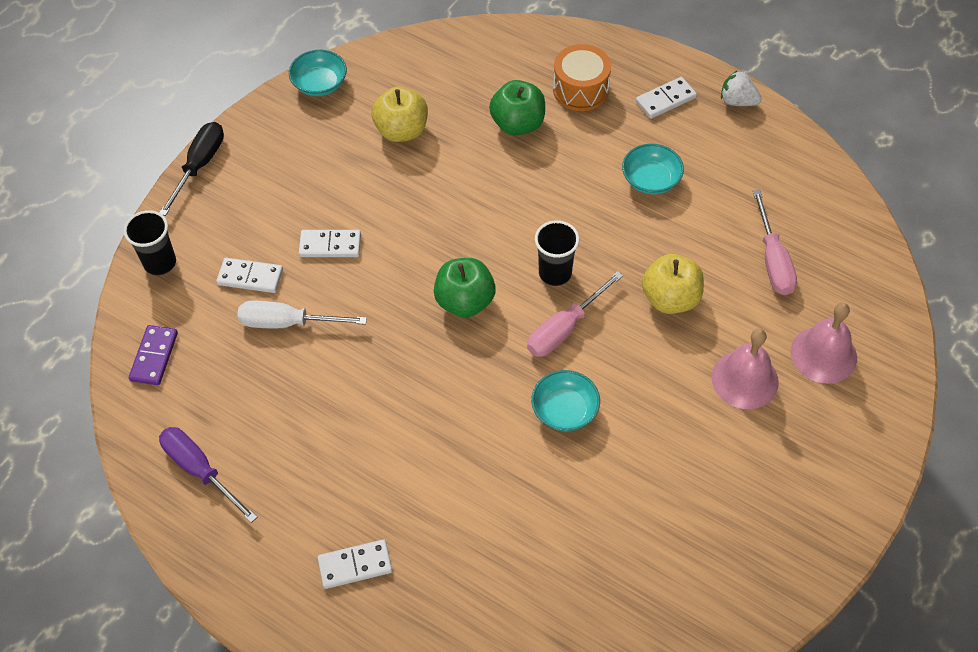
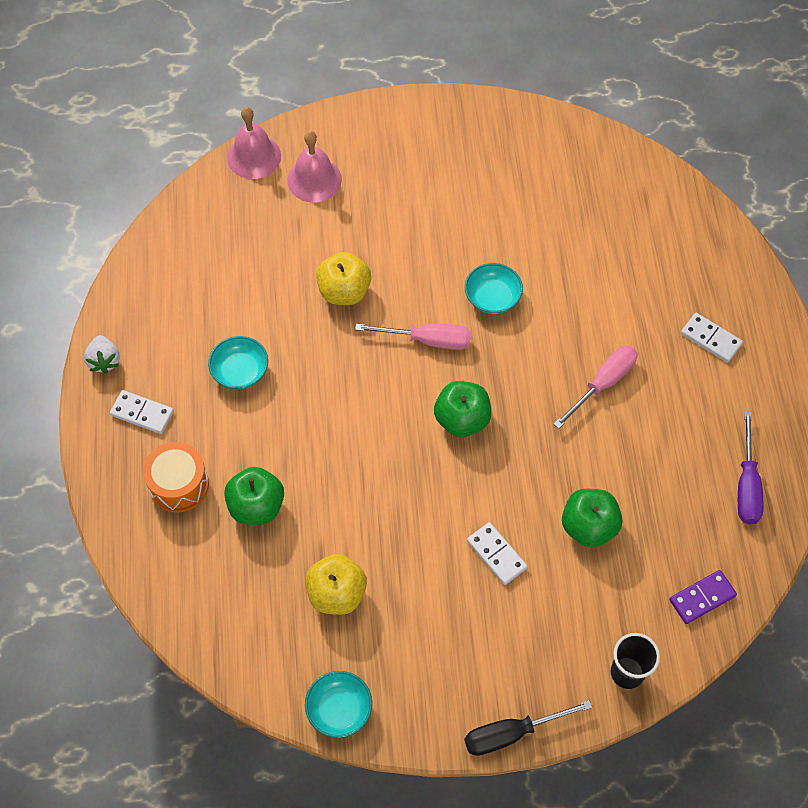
camera: 130 degrees left, 5 degrees up
(250, 277) = (576, 589): white domino -> none
(288, 323) = (588, 526): white screwdriver -> green apple
(555, 273) = (385, 378): black cup -> none
(745, 379) = (374, 211): pink bell -> pink bell (254, 156)
(773, 260) = (255, 250): pink screwdriver -> pink screwdriver (603, 384)

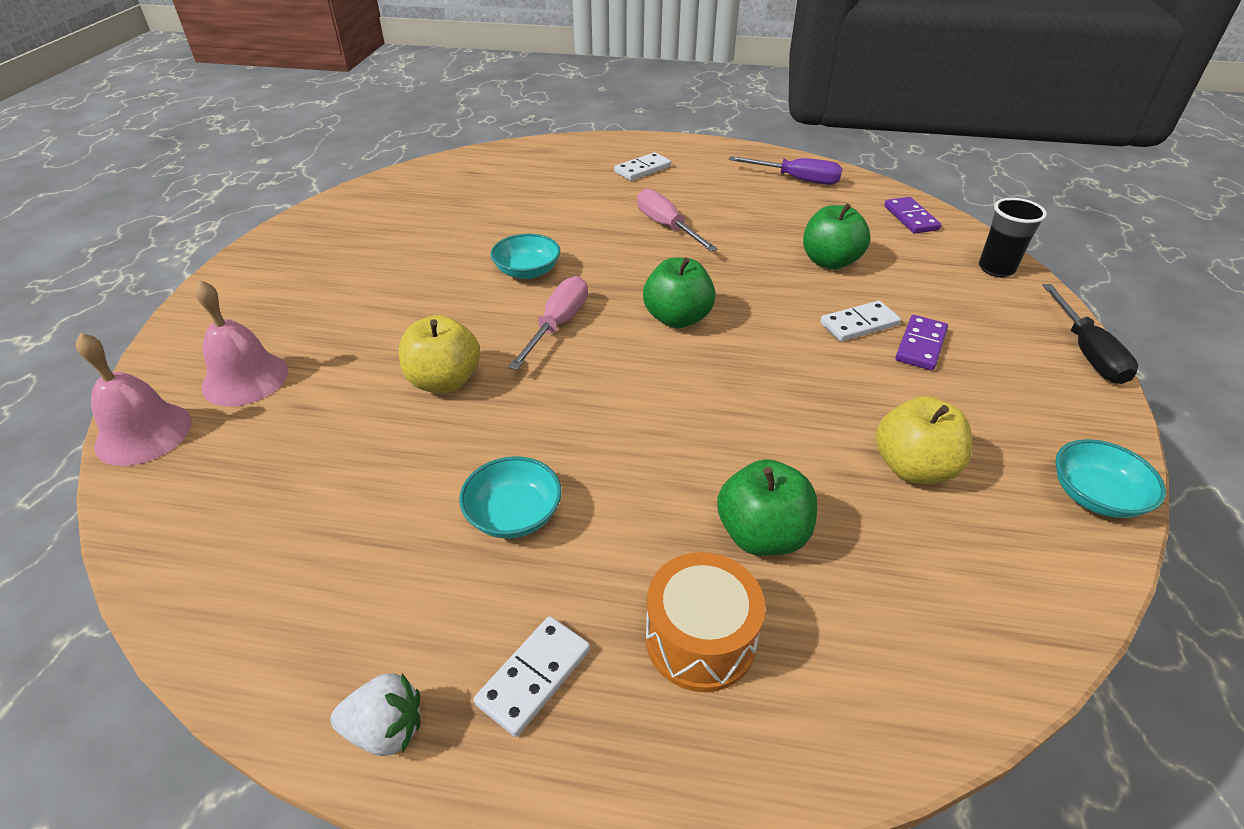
camera: 75 degrees left, 20 degrees down
(481, 602) = (920, 345): none -> purple domino

